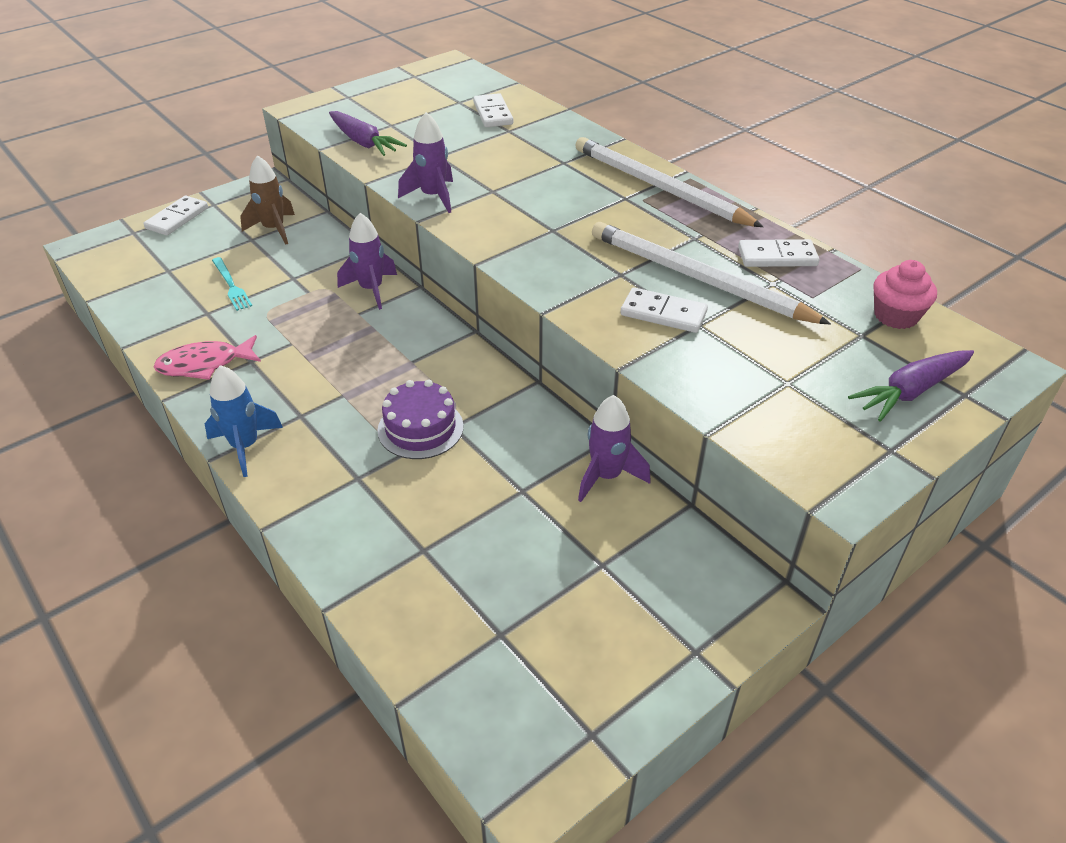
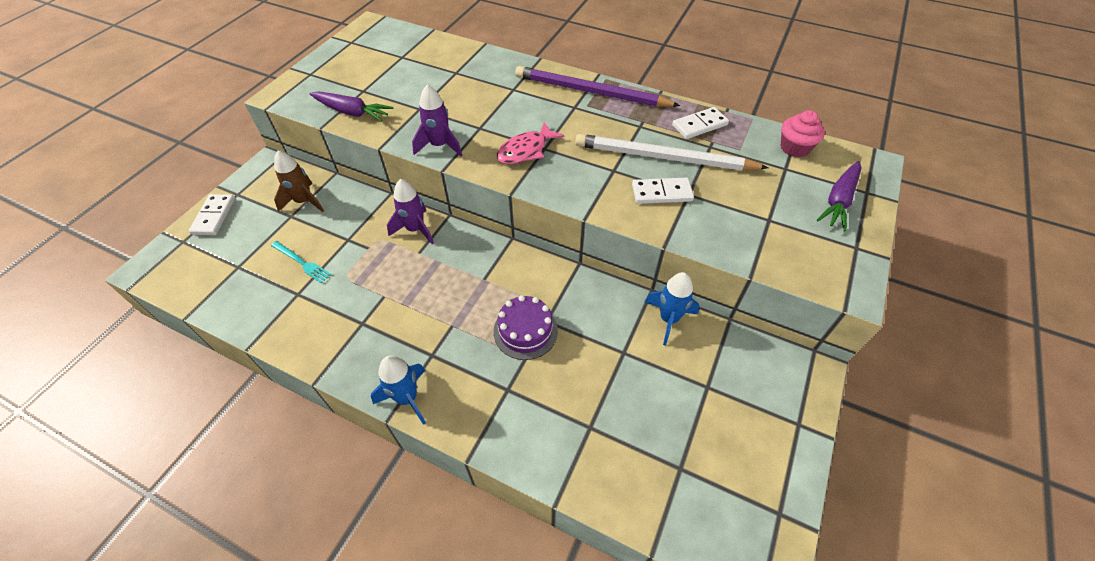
camera: 25 degrees left, 10 degrees up
(204, 364) = (327, 340): pink fish -> pink fish (526, 150)
(492, 113) = (434, 61): white domino -> none
(606, 476) = (668, 319): purple rocket -> blue rocket
(659, 187) = (591, 92): white pencil -> purple pencil

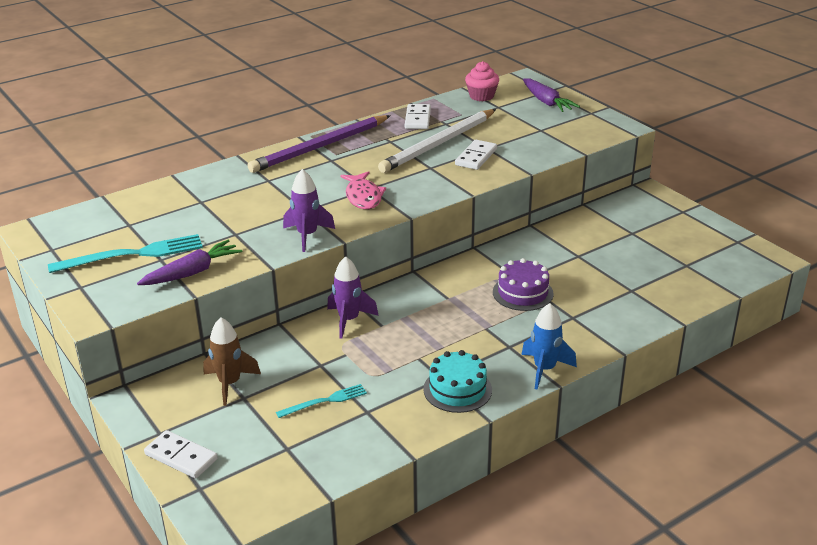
camera: 60 degrees left, 20 degrees down
(349, 342) = (457, 389): none -> turquoise cake
(362, 76) = (133, 254): none -> turquoise fork
(668, 319) = (563, 227): blue rocket -> none

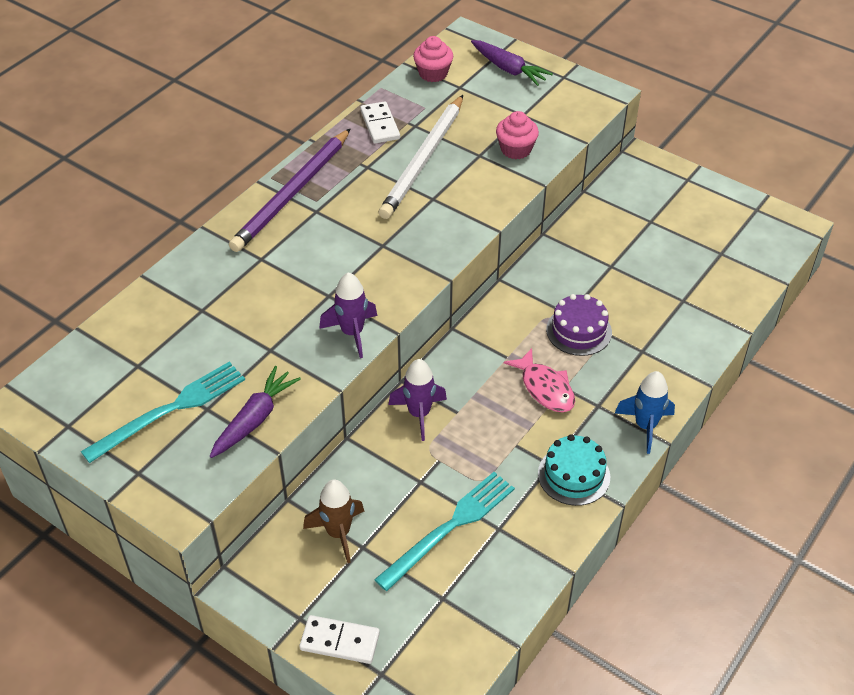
camera: 20 degrees left, 15 degrees up
(325, 401) = (449, 527): turquoise fork -> turquoise fork, size x1.76
(363, 197) = (382, 260): pink fish -> pink fish (545, 388)
(476, 157) = (474, 172): white domino -> none
(520, 149) = (516, 149): none -> pink cupcake

